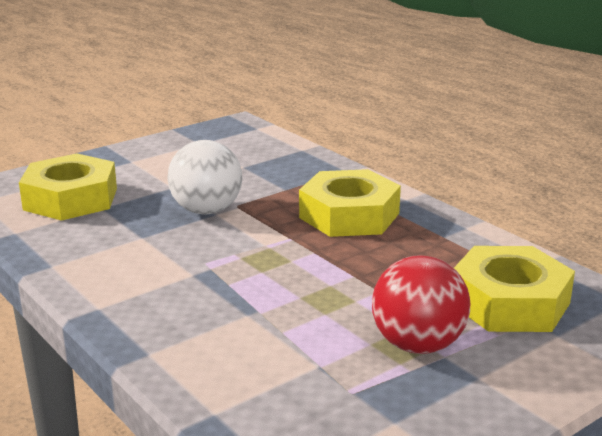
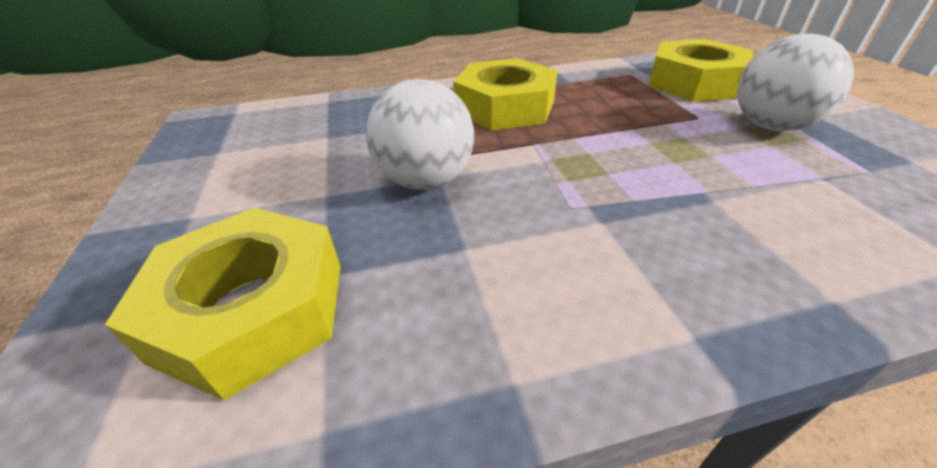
camera: 65 degrees left, 15 degrees up
(418, 345) = (770, 126): red ball -> white ball

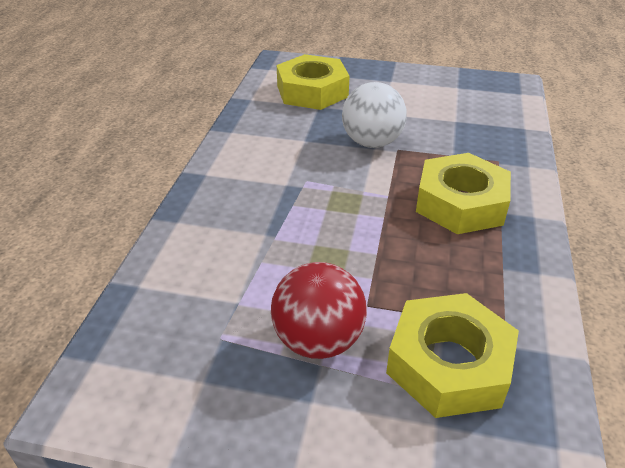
camera: 115 degrees right, 0 degrees up
(770, 126) = (318, 340): white ball -> red ball

